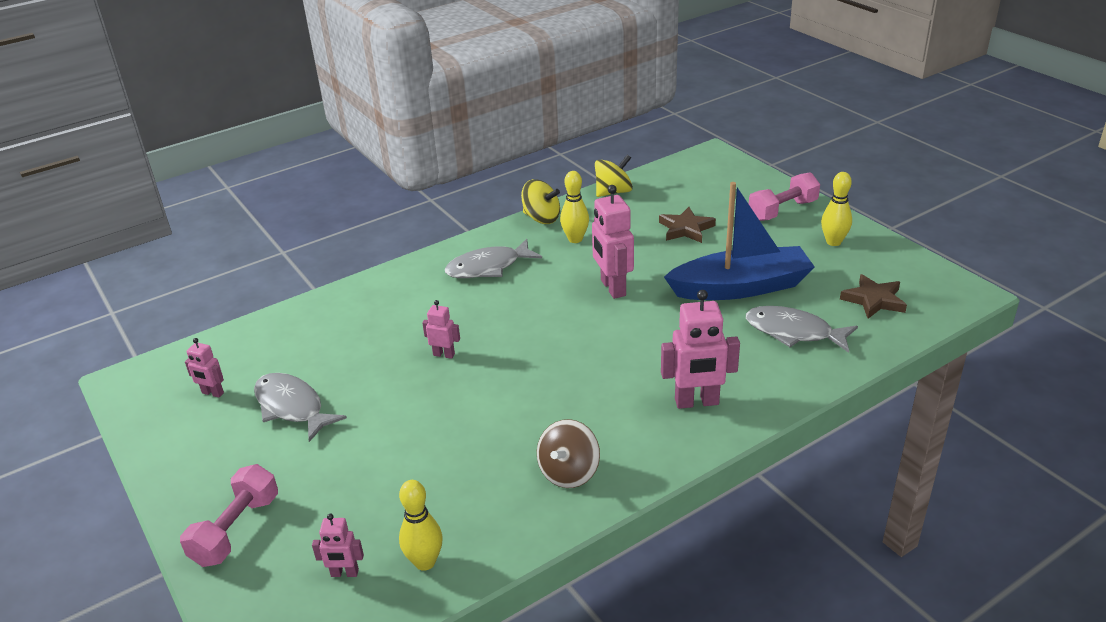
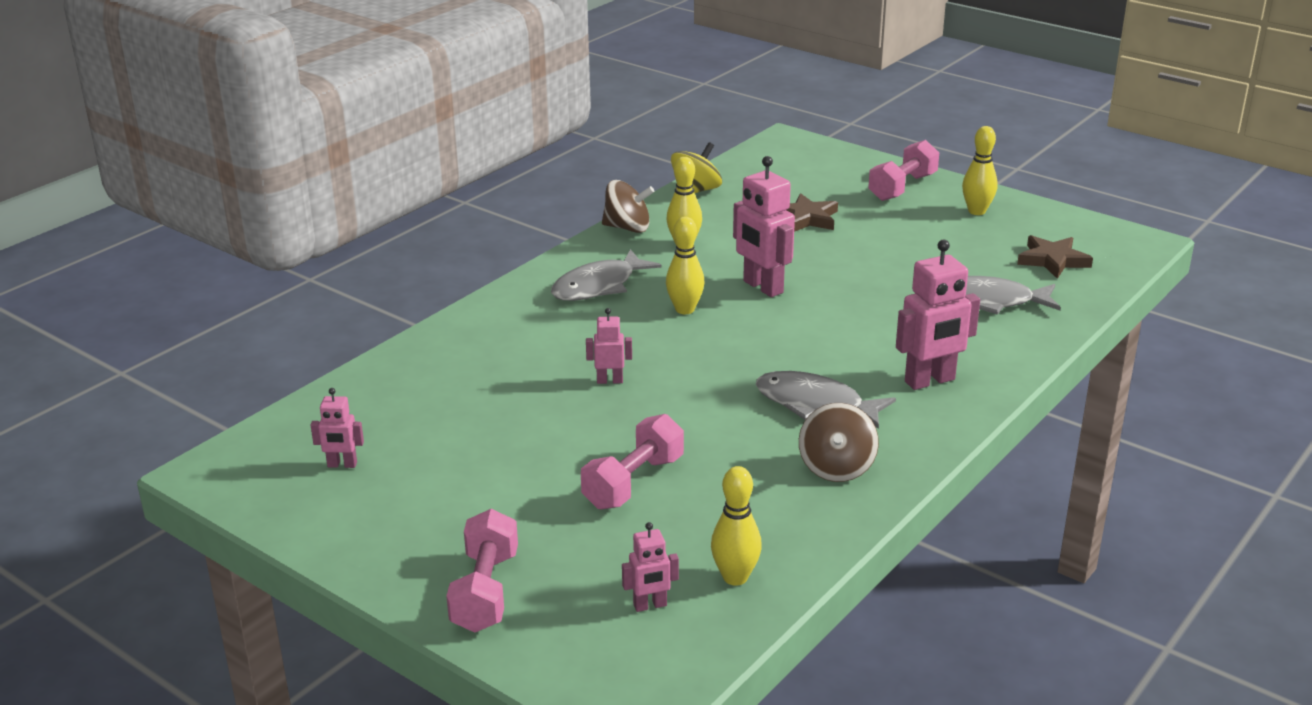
camera: 20 degrees left, 5 degrees down
(292, 407) = (459, 462): grey fish -> grey fish (815, 404)
(404, 453) = (633, 482): none -> pink dumbbell
(540, 299) = (685, 309): none -> yellow bowling pin
(541, 218) = (627, 228): yellow spinning top -> brown spinning top
(741, 287) = (906, 267): blue boat -> none

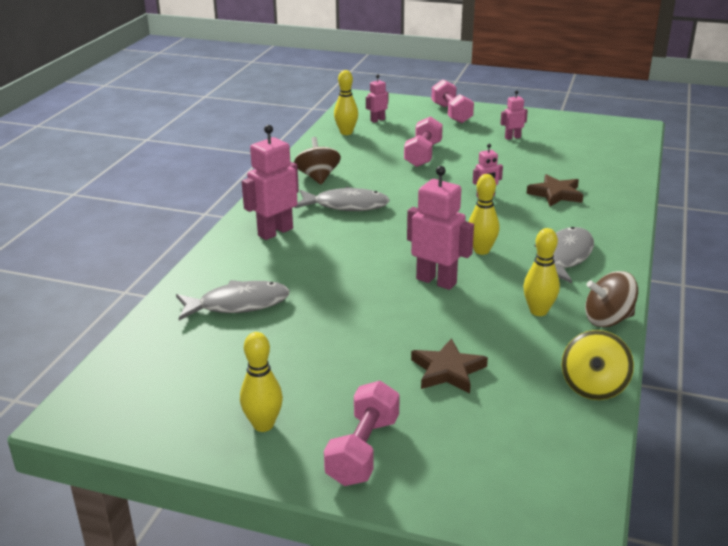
camera: 160 degrees right, 0 degrees up
(342, 465) = (577, 138): pink robot -> pink robot (512, 137)
(1052, 260) = (177, 365): brown star -> brown star (556, 194)

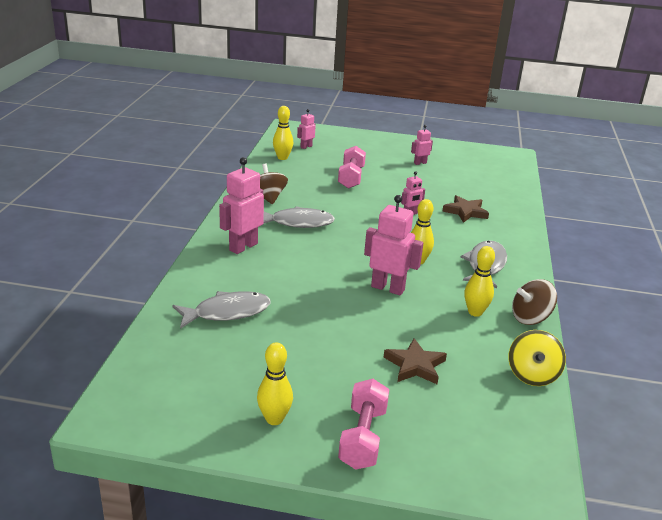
camera: 10 degrees left, 0 degrees up
(451, 113) = (366, 141): pink dumbbell -> none

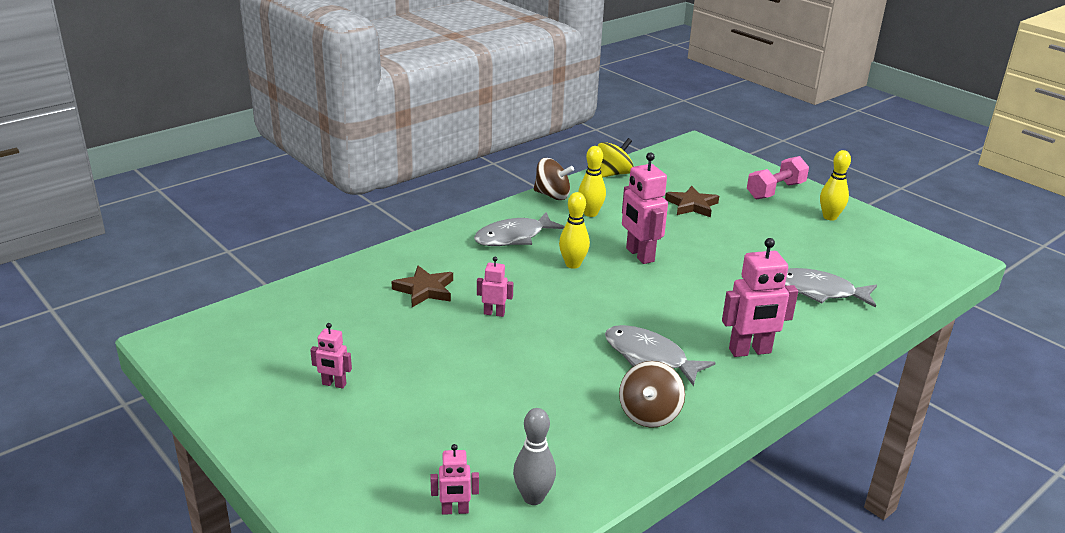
camera: 140 degrees left, 0 degrees up
(282, 158) = (533, 497): yellow bowling pin -> grey bowling pin
(351, 178) = (481, 400): pink dumbbell -> none

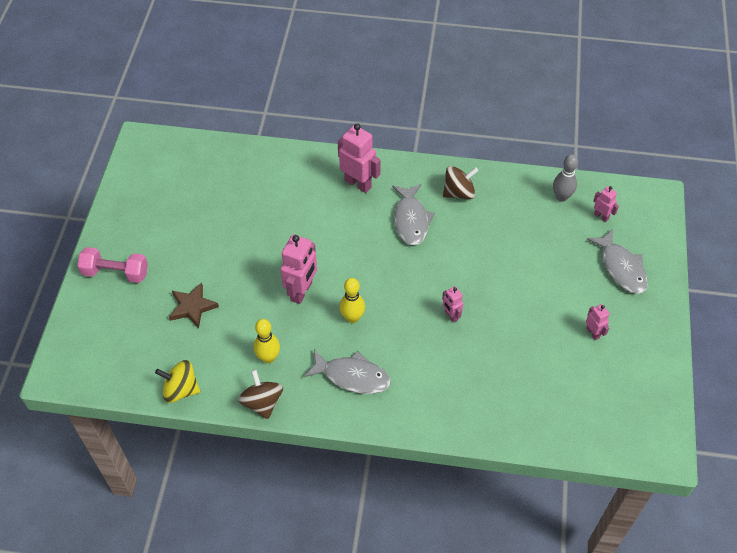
camera: 130 degrees left, 25 degrees up
(425, 290) = (468, 371): brown star -> none
(819, 291) = (256, 185): grey fish -> grey fish (621, 268)
(829, 217) = (136, 223): yellow bowling pin -> none

